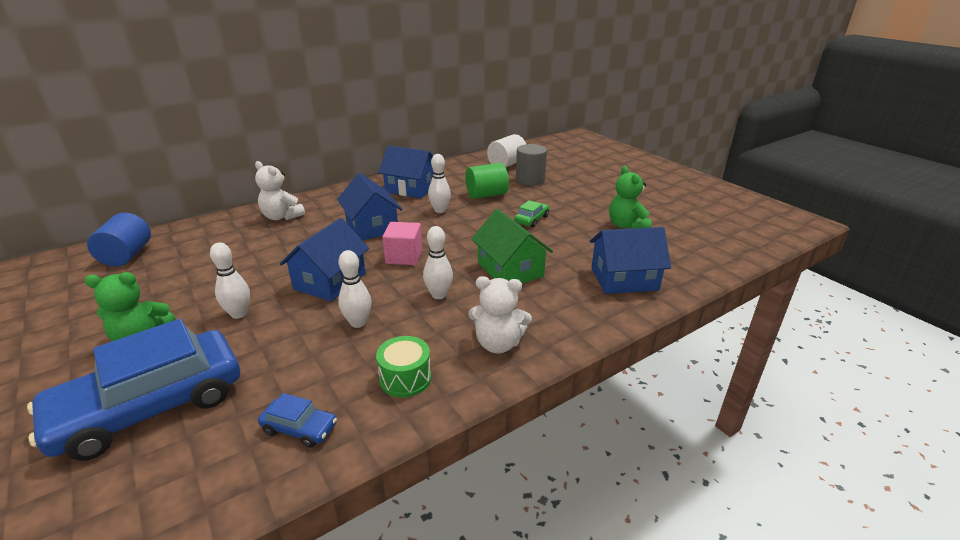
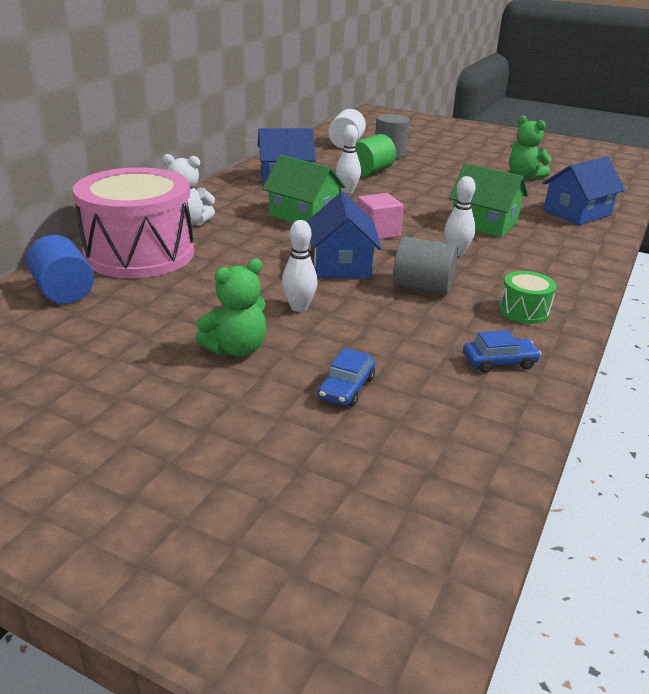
camera: 30 degrees left, 0 degrees up
(150, 406) = (346, 388): blue car -> blue car, size x0.41
(215, 235) = (139, 253): none -> pink drum
(358, 323) = (422, 287): white bowling pin -> grey cylinder
(372, 227) = (303, 215): blue house -> green house
(498, 344) = (554, 273): white teddy bear -> none
(531, 219) = (441, 184): green car -> none

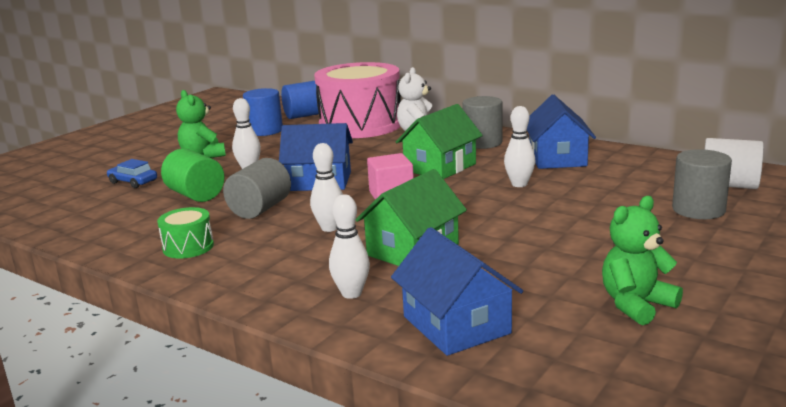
camera: 100 degrees right, 10 degrees down
(130, 315) = (265, 131): none -> blue cylinder
(234, 199) = (482, 143): none -> grey cylinder
(370, 172) = (601, 196): green cylinder -> green cylinder (195, 195)
(499, 362) = (119, 228): blue car -> none
(561, 240) = (351, 293): none -> white bowling pin

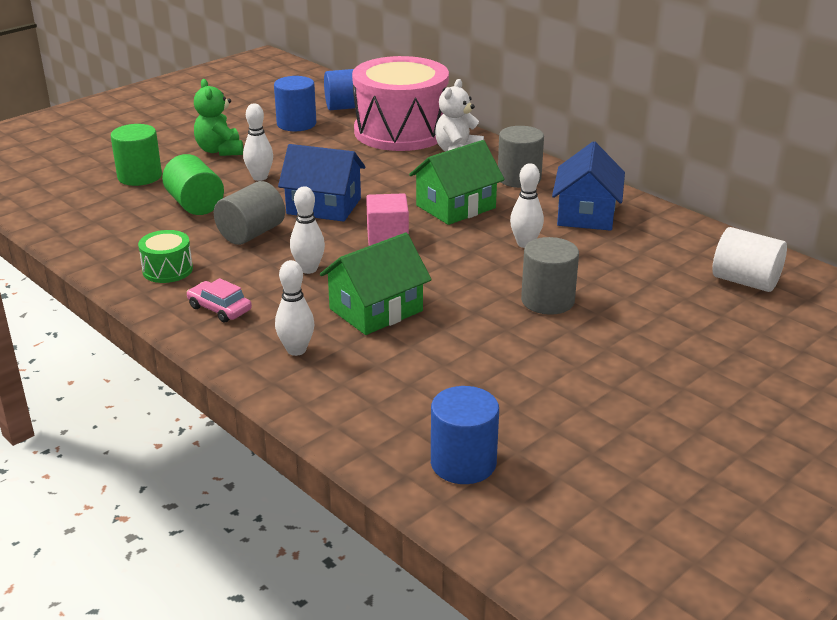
camera: 10 degrees right, 10 degrees up
(133, 182) = (139, 176): blue car -> green cylinder
(255, 270) = (219, 309): none -> pink car
(456, 325) = (374, 401): blue house -> none
(584, 366) = (463, 463): none -> blue cylinder
(636, 305) = (550, 409): green teddy bear -> none
(698, 210) = (689, 308): grey cylinder -> grey cylinder (547, 301)

